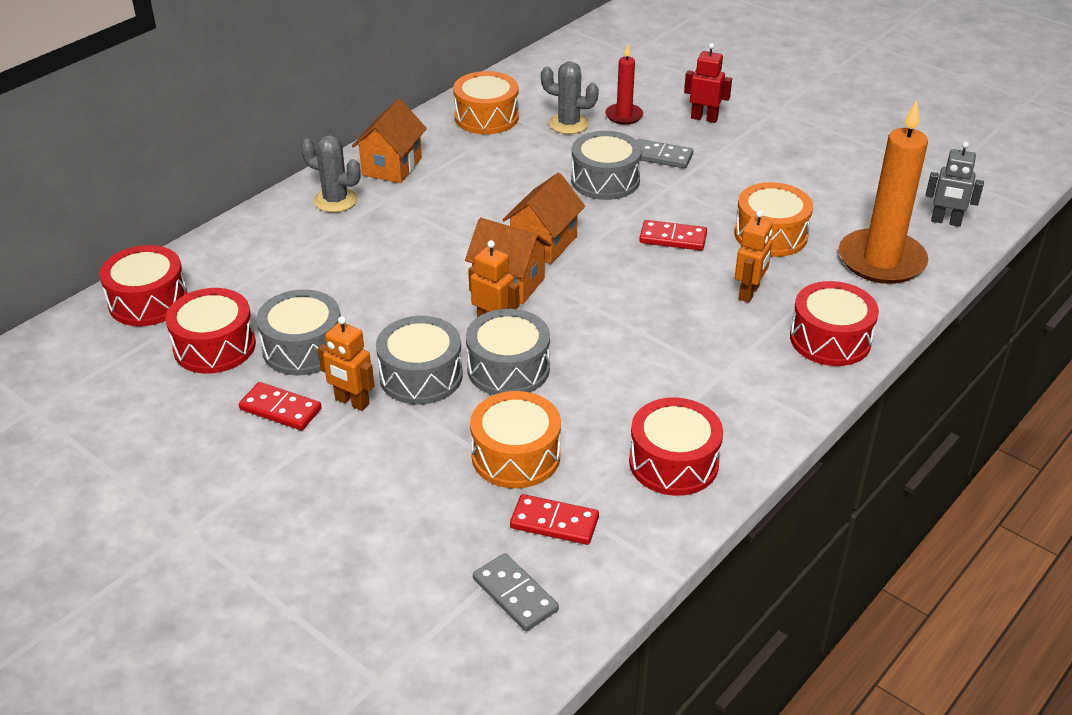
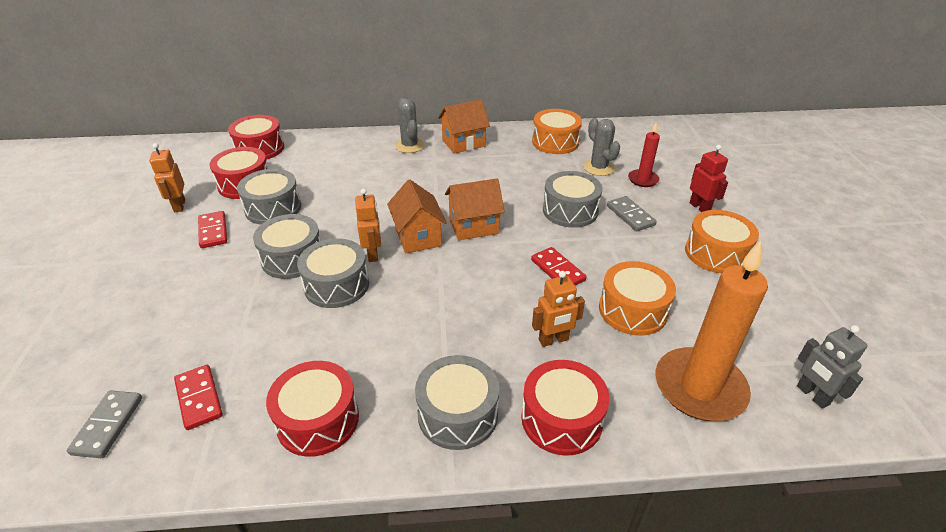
camera: 45 degrees right, 0 degrees up
(352, 402) = (243, 249): orange robot -> orange robot (179, 206)
(516, 455) = (253, 339): orange drum -> orange drum (716, 253)
(762, 386) = (457, 414): none -> grey drum

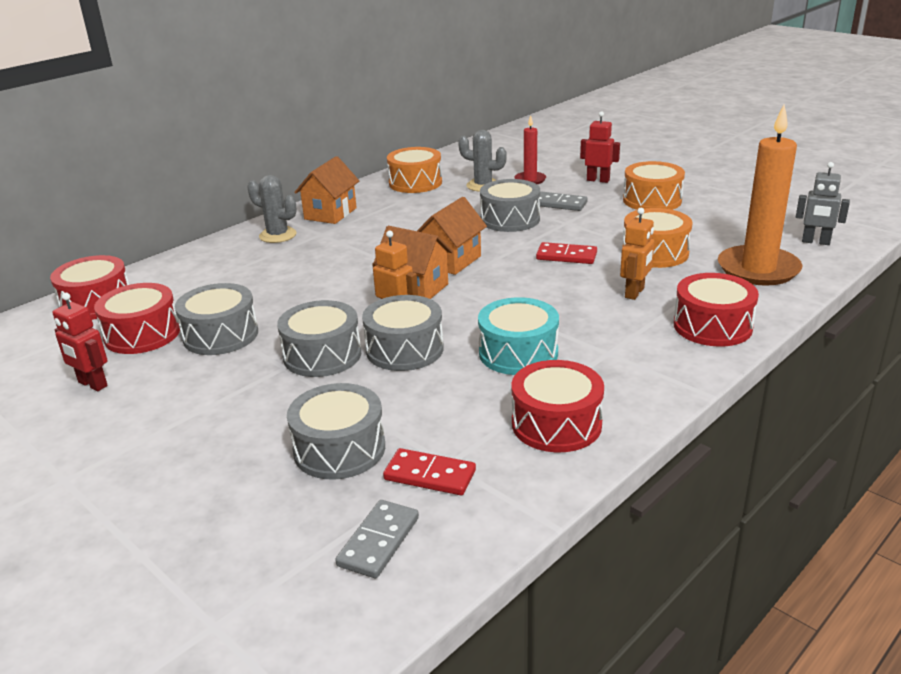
camera: 40 degrees left, 10 degrees down
(108, 425) = (379, 541): grey domino -> grey domino turned 60 degrees clockwise
(179, 206) = (92, 384): orange robot -> red robot
(213, 231) = (186, 380): red domino -> none
(391, 338) = (518, 353): none -> turquoise drum
(457, 414) = (646, 362): grey drum -> grey drum (339, 449)

